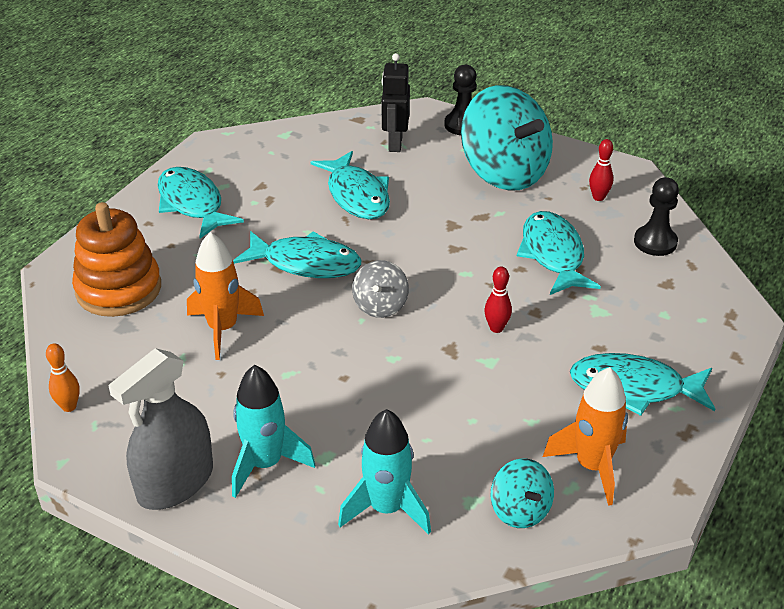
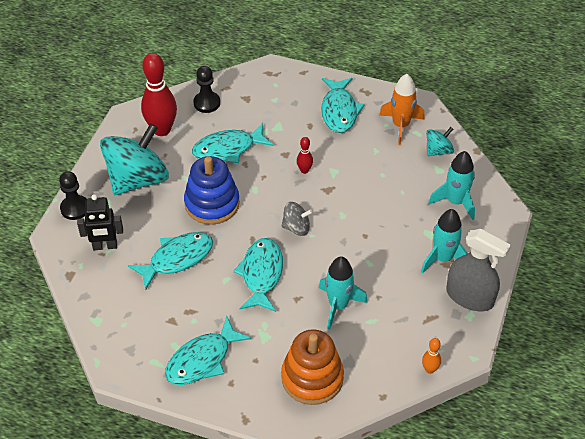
camera: 100 degrees left, 10 degrees up
(223, 329) = (338, 305): orange rocket -> turquoise rocket
(446, 231) = (212, 203): none -> blue stacking toy
(598, 197) = (162, 130): red bowling pin -> red bowling pin, size x2.19

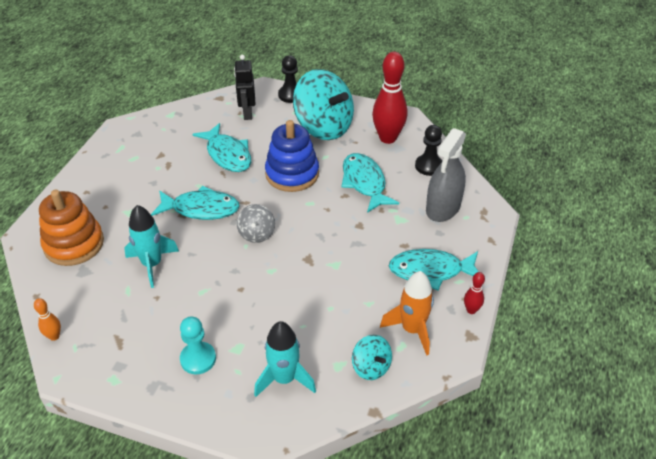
camera: 90 degrees right, 5 degrees down
(202, 360) = (115, 174): turquoise fish -> none
(304, 170) = (336, 240): red bowling pin -> red bowling pin (471, 310)
(443, 259) = (198, 359): turquoise rocket -> turquoise pawn
(470, 297) = (139, 381): grey spray bottle -> grey spray bottle (443, 208)

